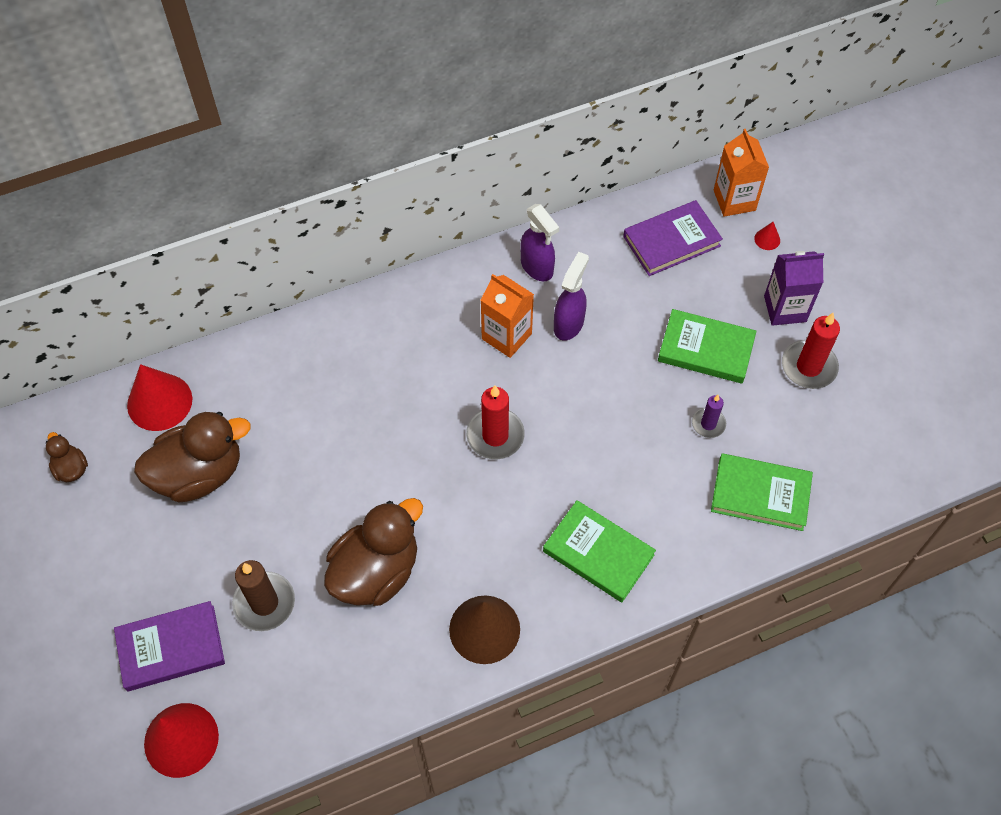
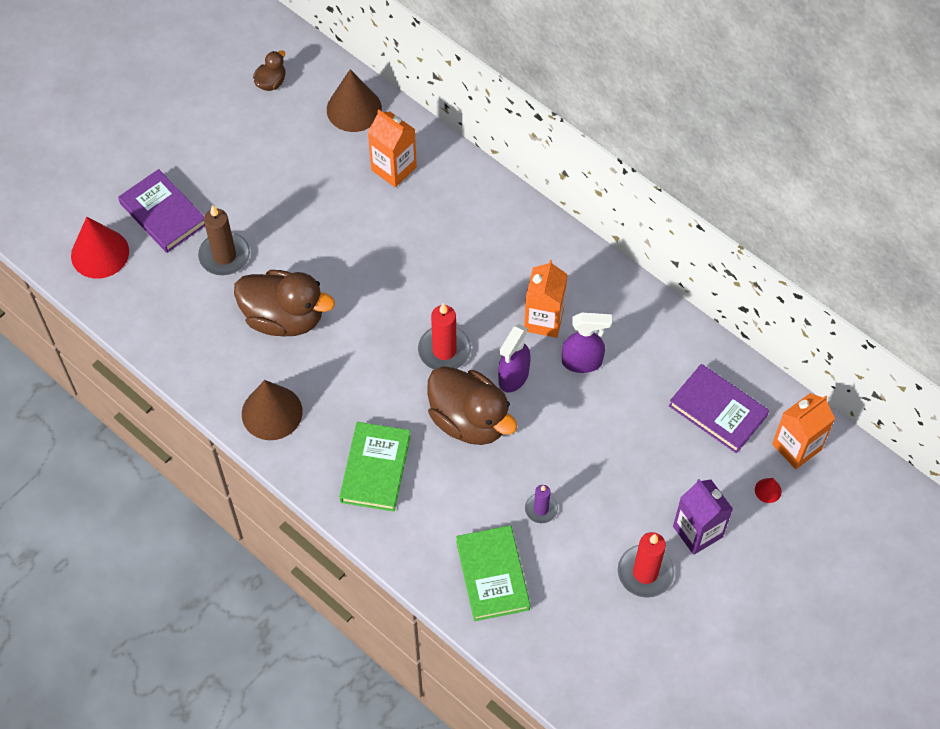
camera: 65 degrees right, 0 degrees up
(159, 402) = (354, 109): red cone -> brown cone
(199, 474) = (307, 164): brown duck -> brown duck (469, 420)
(256, 394) = (394, 168): none -> orange carton
(537, 267) = (626, 315): purple spray bottle -> purple spray bottle (513, 377)
(706, 349) = (616, 480): green book -> none

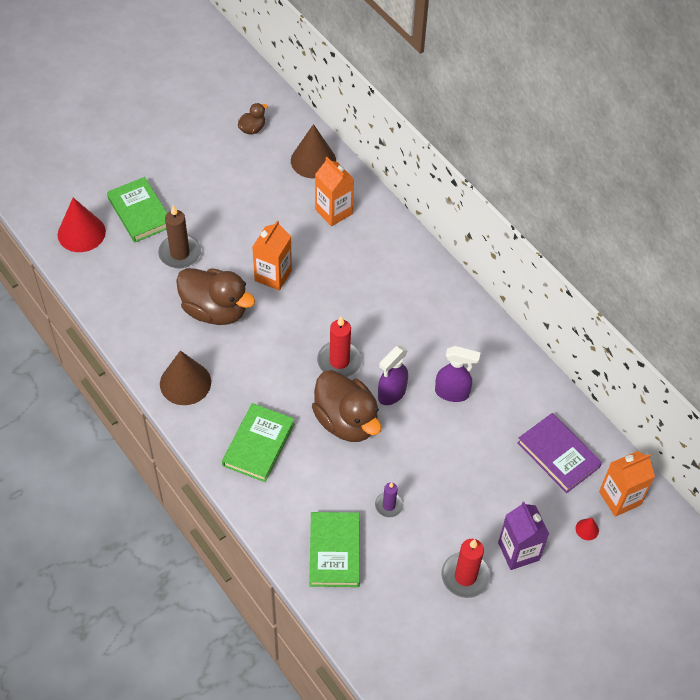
camera: 10 degrees right, 5 degrees down
(163, 214) = (140, 212): purple book -> green book
(543, 320) = (428, 353): orange carton -> orange carton (273, 275)

